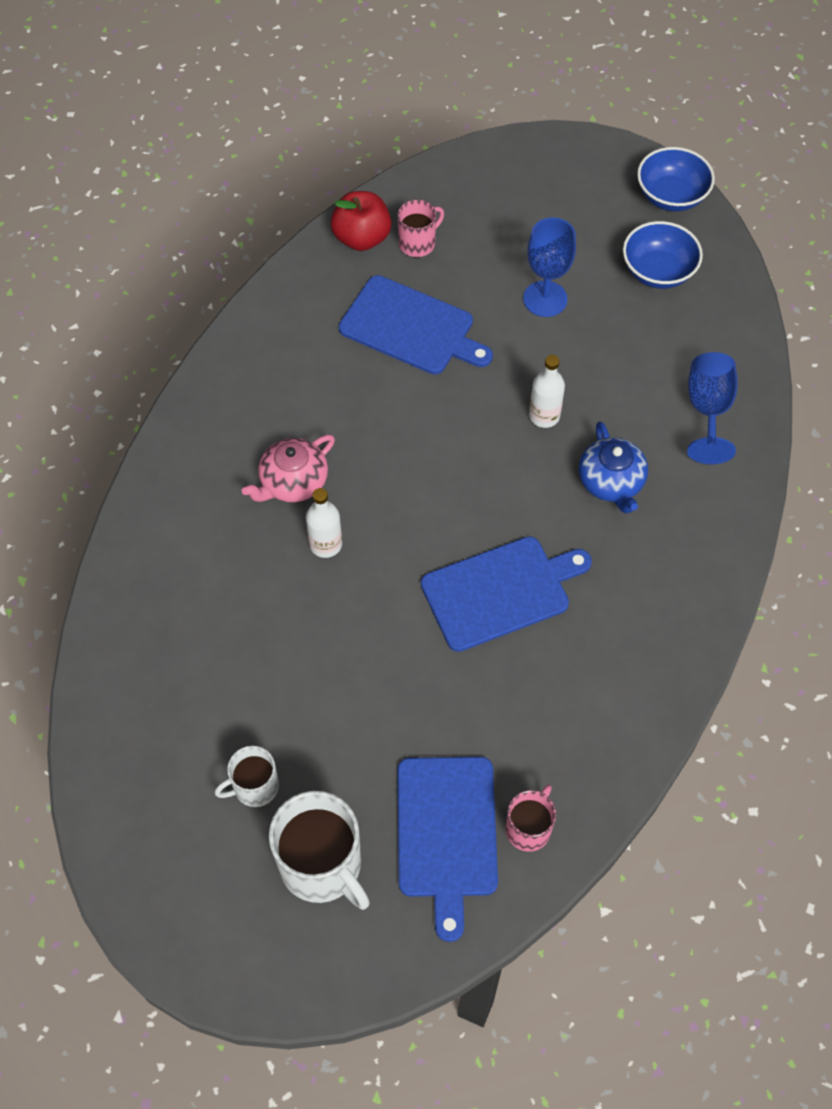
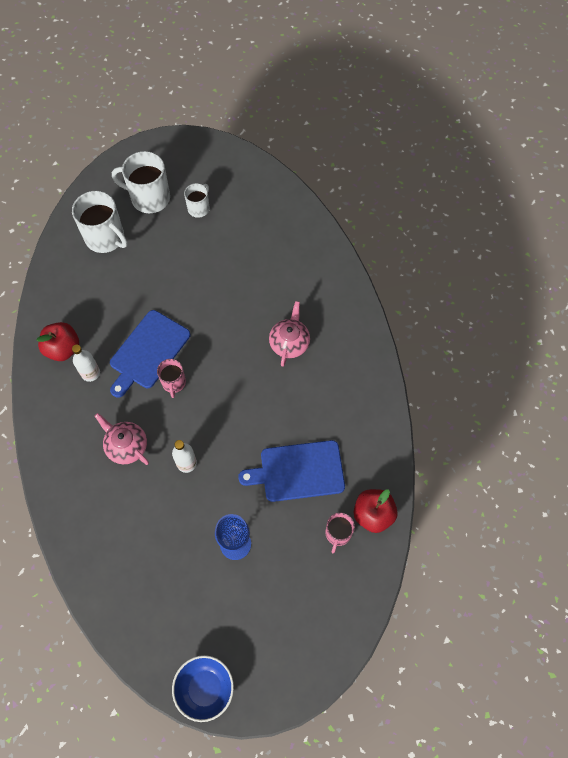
camera: 145 degrees right, 5 degrees up
(326, 544) = (249, 323): white bottle -> white bottle (90, 373)
(446, 833) = (105, 238): blue cutting board -> white mug
(528, 828) = (71, 259): pink mug -> pink mug (173, 383)
(611, 482) = (126, 446): blue teapot -> pink teapot
(626, 675) = (63, 349): none -> red apple
(658, 271) = (178, 614): blue bowl -> none
(708, 410) = (95, 528): blue goblet -> none

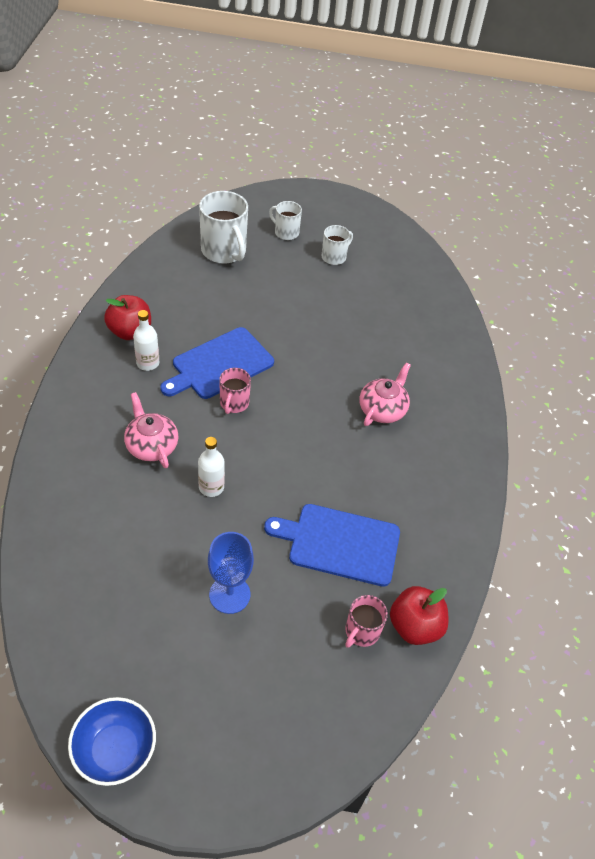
camera: 15 degrees right, 15 degrees down
(149, 198) = (286, 232): white mug -> white mug, size x0.56

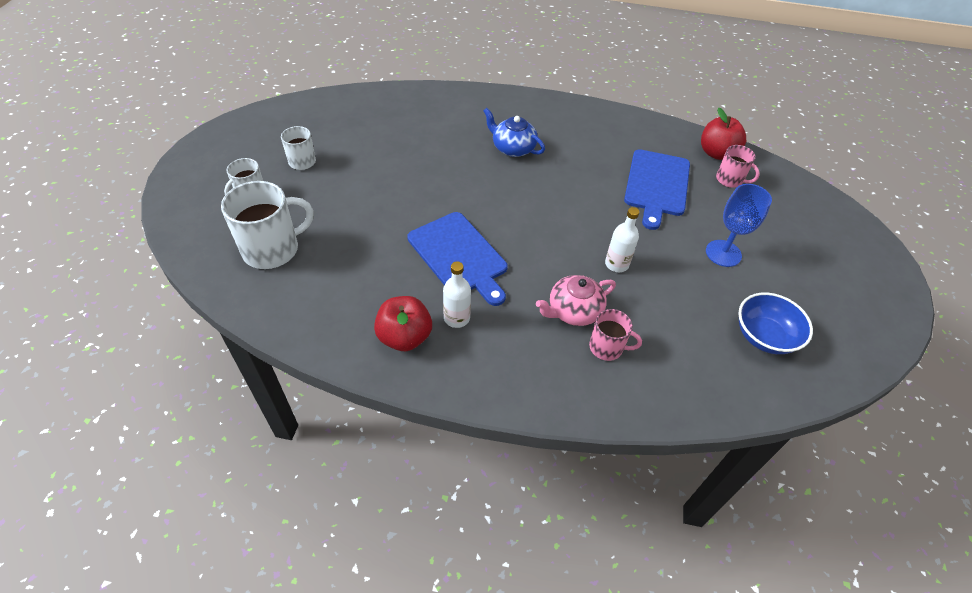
camera: 85 degrees left, 0 degrees up
(115, 750) = (881, 325): blue bowl -> blue bowl (764, 336)
(234, 403) = (512, 246): pink mug -> pink mug (607, 347)
(382, 409) = (513, 148): pink teapot -> blue teapot

